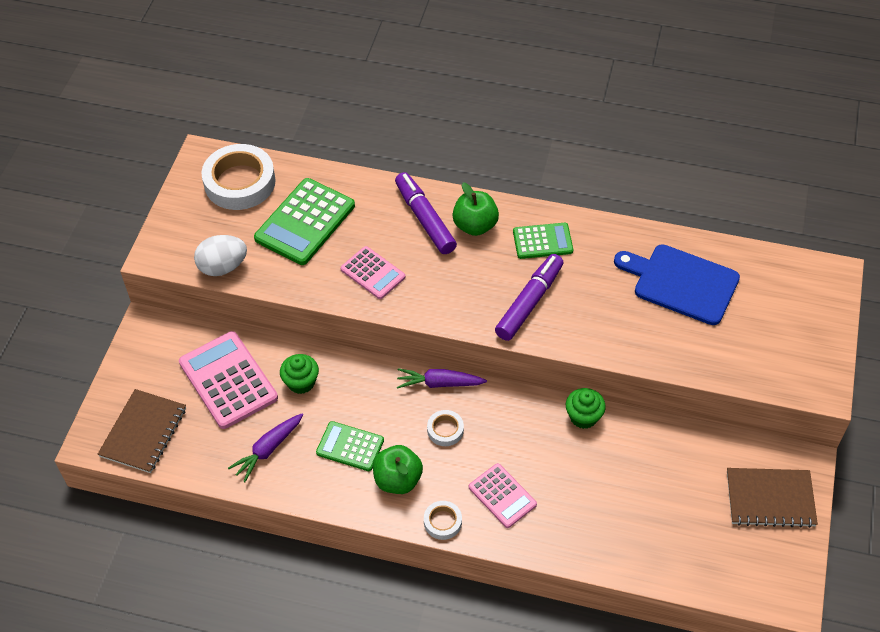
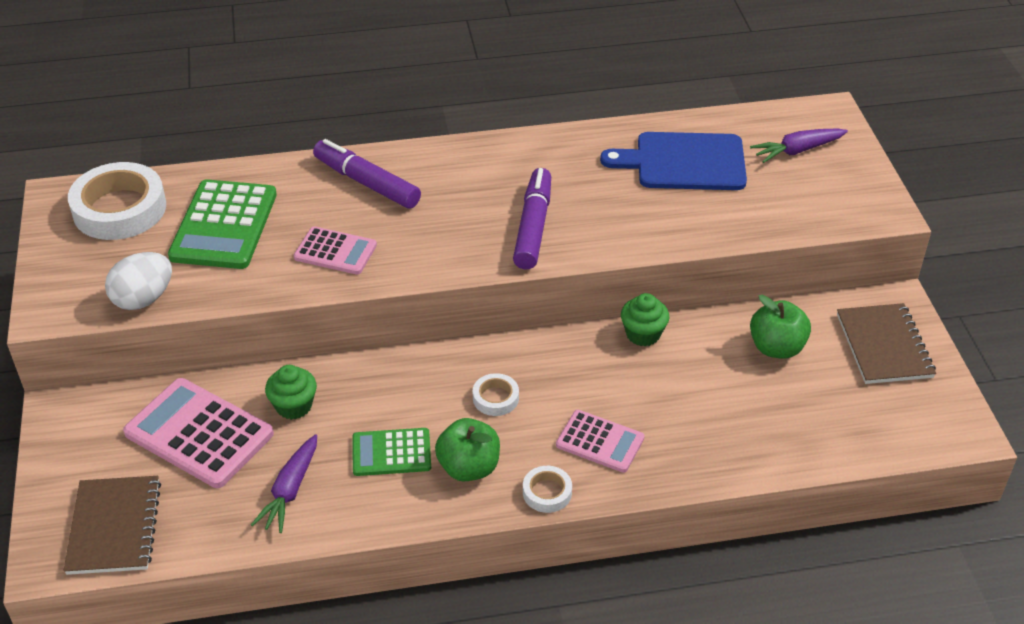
camera: 25 degrees left, 10 degrees down
(439, 383) = (461, 354): purple carrot -> purple carrot (797, 151)
(475, 225) = (428, 173): green apple -> green apple (776, 348)
(542, 241) = (513, 167): green calculator -> none
(770, 499) = (884, 346): brown notebook -> brown notebook turned 75 degrees counterclockwise

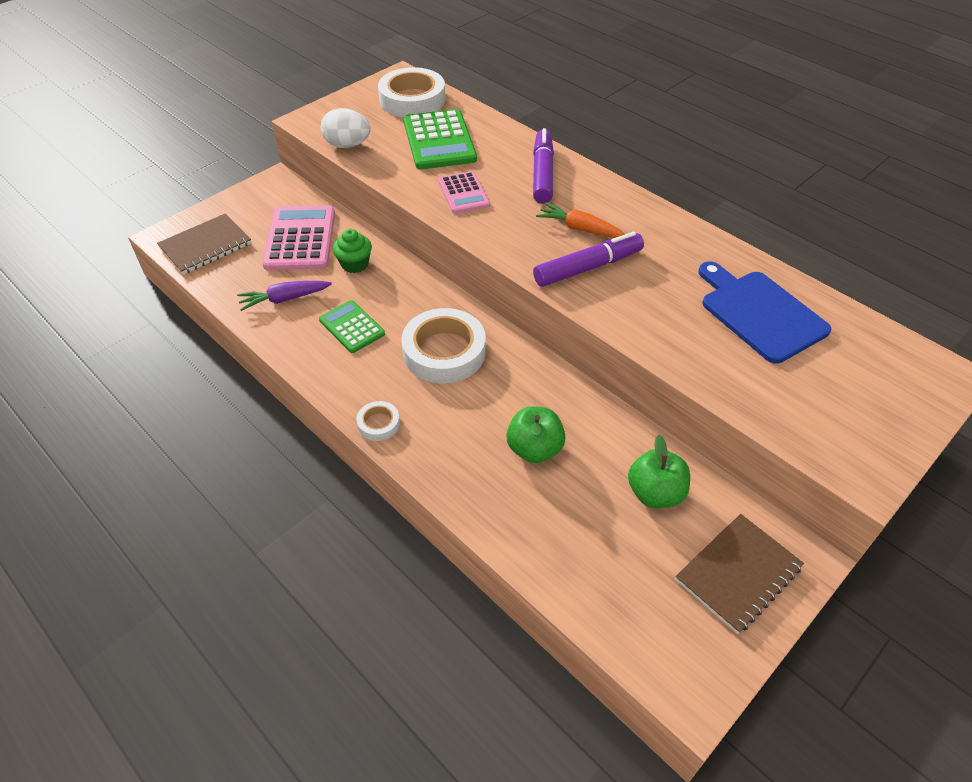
camera: 55 degrees right, 5 degrees up
(224, 225) = (439, 141): green calculator -> green calculator turned 75 degrees counterclockwise
(469, 467) = (369, 371): green apple -> green apple (534, 449)
(475, 203) = (580, 229): none -> orange carrot
(495, 398) = (444, 352): white tape -> white tape, size x2.12
(600, 442) = (451, 429): pink calculator -> none
(643, 334) = (584, 400): green cupcake -> none
(797, 151) = (867, 376): purple carrot -> none

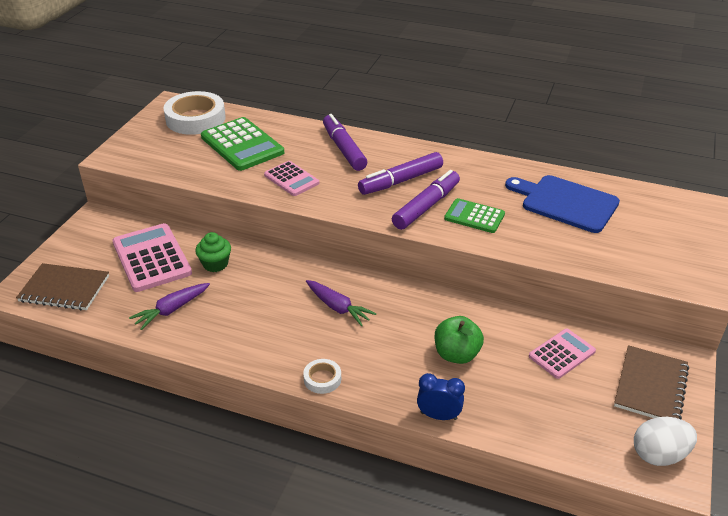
camera: 25 degrees left, 10 degrees down
(205, 246) = (64, 289): brown notebook -> brown notebook turned 75 degrees clockwise
(347, 145) = (164, 167): white egg -> white egg (659, 455)
(351, 327) = (247, 313): green calculator -> green calculator (474, 216)
(444, 352) = (338, 308): white tape -> purple carrot
(469, 510) = (438, 416): none -> blue clock
(580, 229) = (401, 181): orange carrot -> purple marker
(655, 493) = (561, 354): green apple -> pink calculator

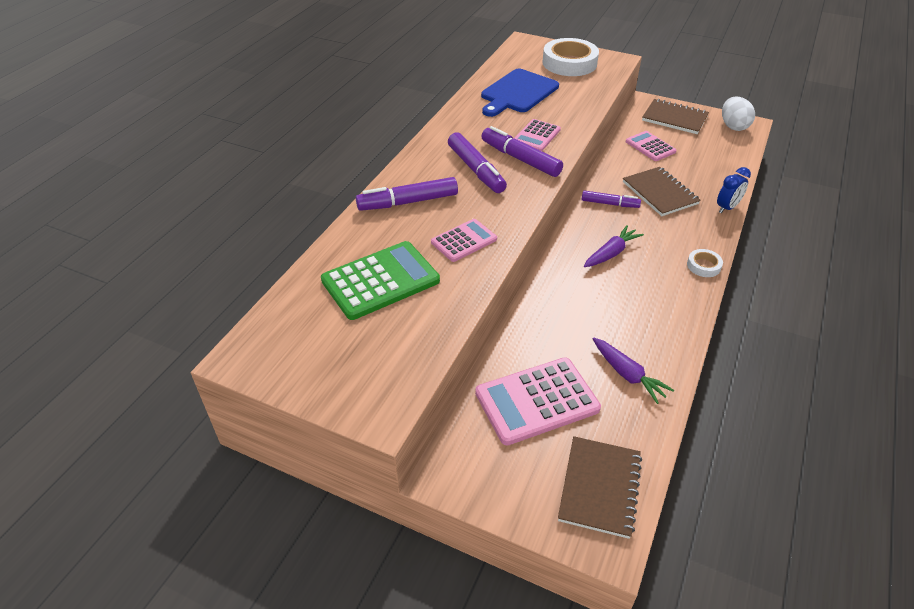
camera: 85 degrees left, 5 degrees up
(195, 119) = (298, 328): white tape -> white tape (569, 63)
(215, 264) = (548, 342): green cupcake -> none
(425, 310) = (610, 204): none -> purple marker
(438, 416) = (727, 208): blue clock -> blue clock turned 150 degrees counterclockwise
(456, 354) = (660, 193): green apple -> brown notebook
(474, 216) = (536, 136): green calculator -> pink calculator

